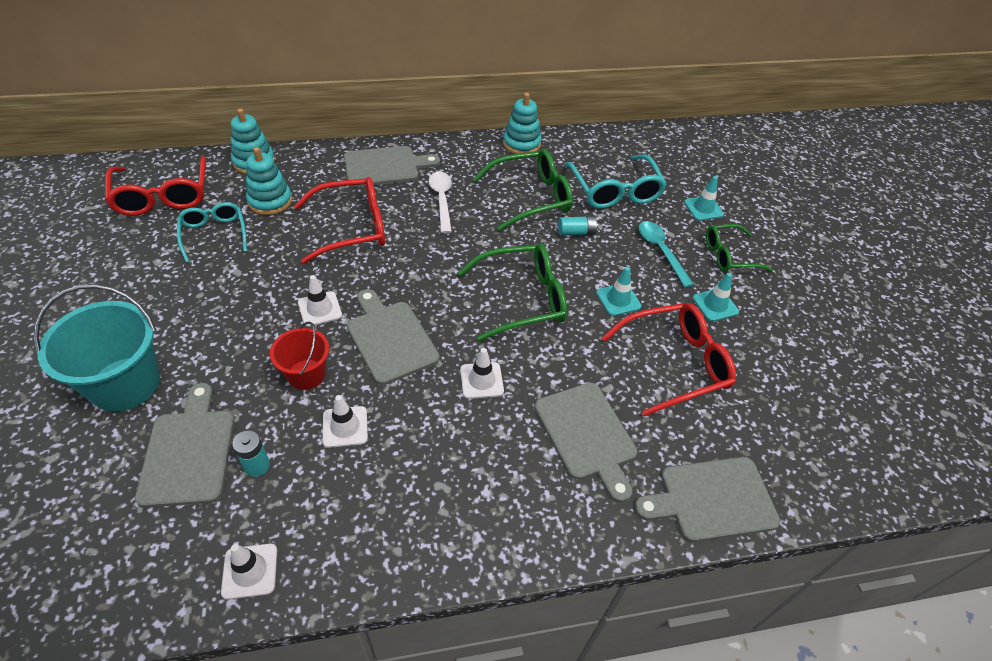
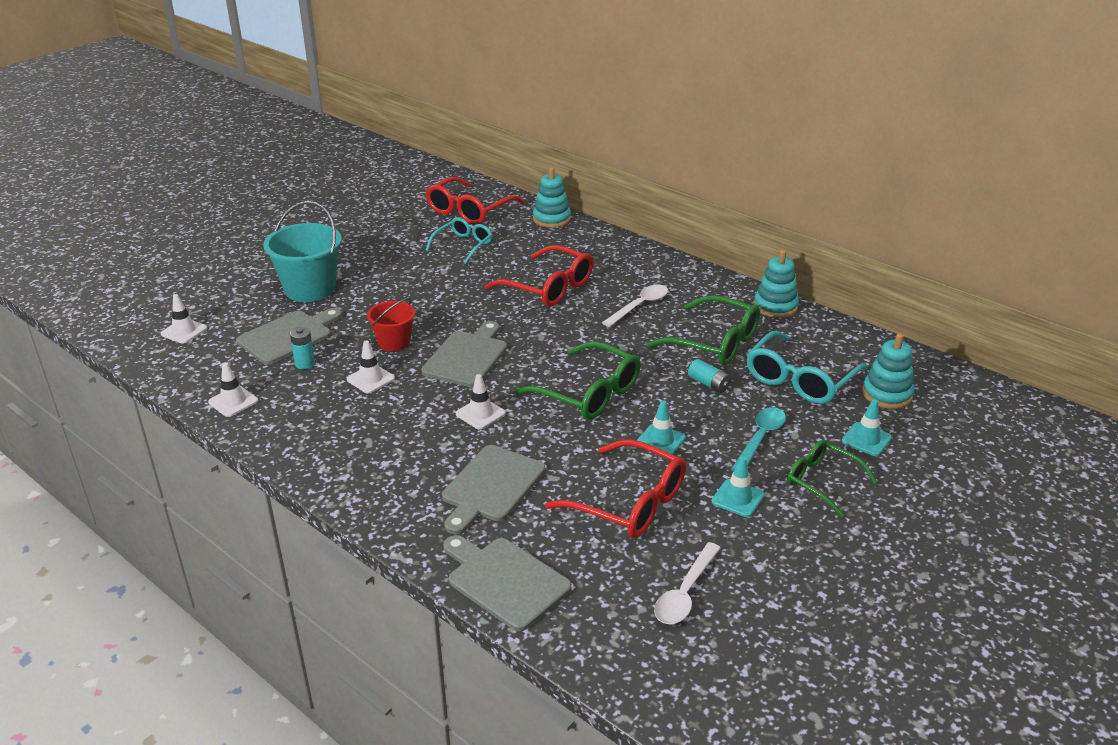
camera: 55 degrees right, 15 degrees down
(270, 201) = (524, 245): turquoise stacking toy -> turquoise stacking toy (887, 394)
(320, 309) = (455, 317): white traffic cone -> white traffic cone (184, 331)
(385, 166) = (635, 265): grey cutting board -> none
(794, 398) = (685, 593): none -> white spoon

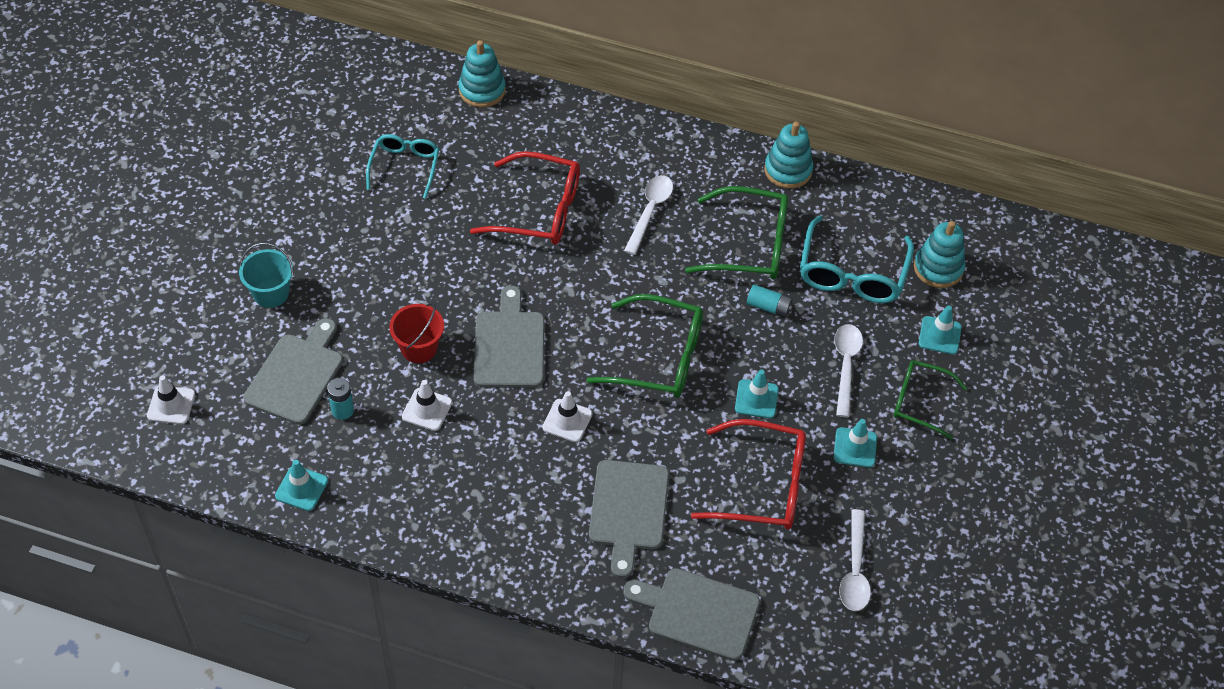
camera: 25 degrees left, 20 degrees up
(233, 401) = (301, 488): white traffic cone -> turquoise traffic cone
(310, 289) = (271, 293): turquoise bucket -> turquoise bucket, size x0.58
(469, 211) = (376, 102): red glasses -> none
(760, 438) = (846, 366): turquoise spoon -> white spoon

